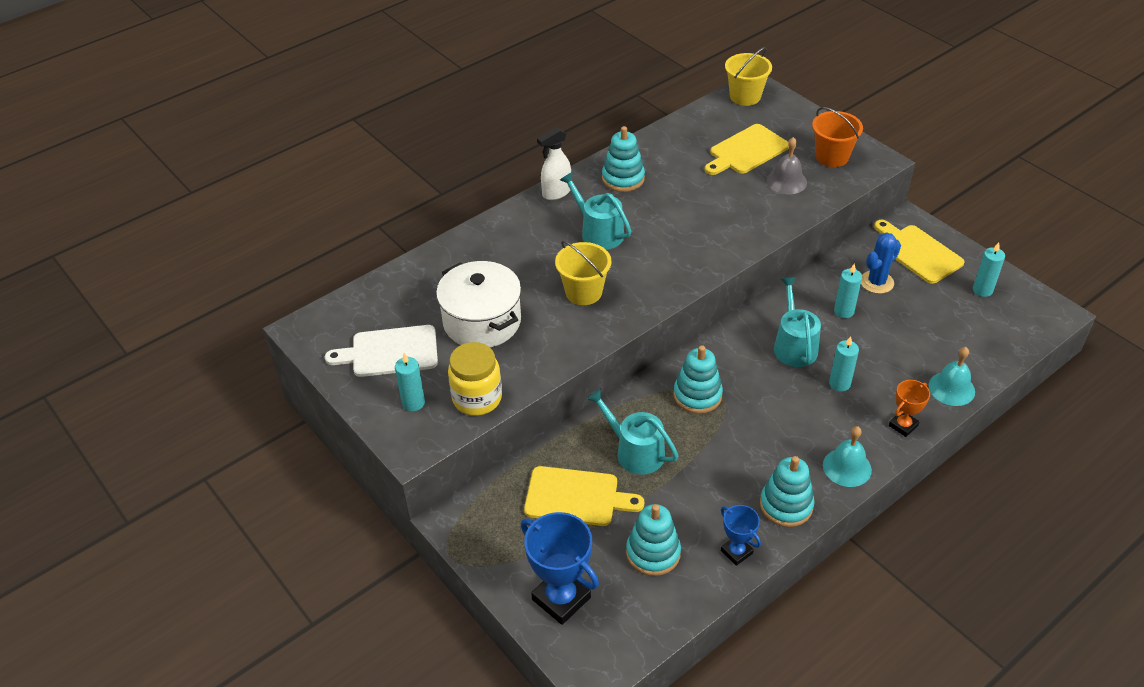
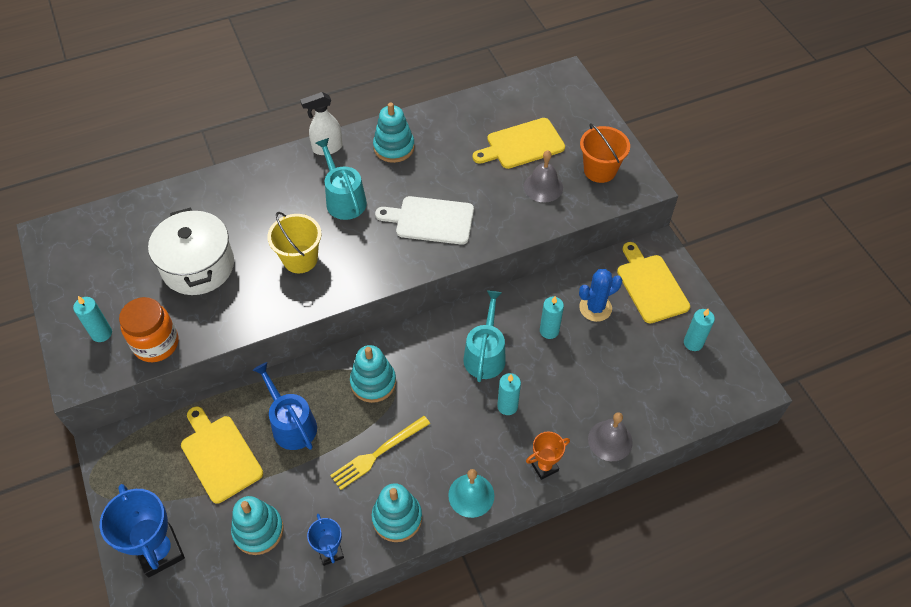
camera: 15 degrees right, 10 degrees up
(390, 352) = (107, 276): white cutting board -> white cutting board (431, 220)
(477, 398) = (156, 344): yellow jar -> orange jar
(576, 497) = (220, 455): yellow cutting board -> yellow cutting board turned 150 degrees counterclockwise
(635, 451) = (291, 424): turquoise watering can -> blue watering can
(736, 455) = (378, 453): none -> yellow fork
(745, 96) = (550, 84): yellow bucket -> none
(951, 388) = (610, 440): turquoise bell -> grey bell

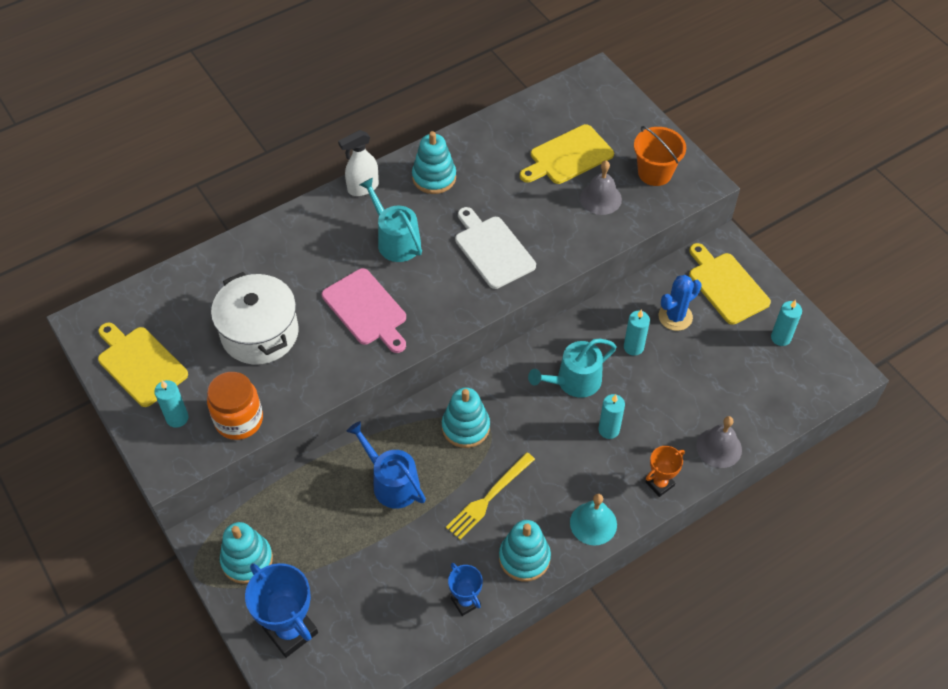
camera: 10 degrees left, 0 degrees up
(220, 455) = (325, 525): yellow cutting board -> yellow cutting board (140, 364)
(258, 530) = (386, 593): turquoise stacking toy -> turquoise stacking toy (247, 560)
(300, 259) = (366, 310): yellow bucket -> pink cutting board
(431, 220) = (492, 249): white cutting board -> white cutting board turned 60 degrees clockwise
(485, 355) = (574, 381): turquoise watering can -> turquoise watering can turned 120 degrees counterclockwise

